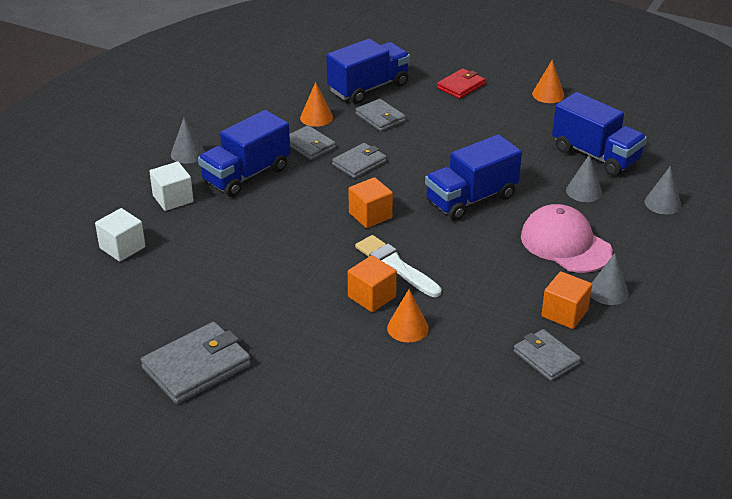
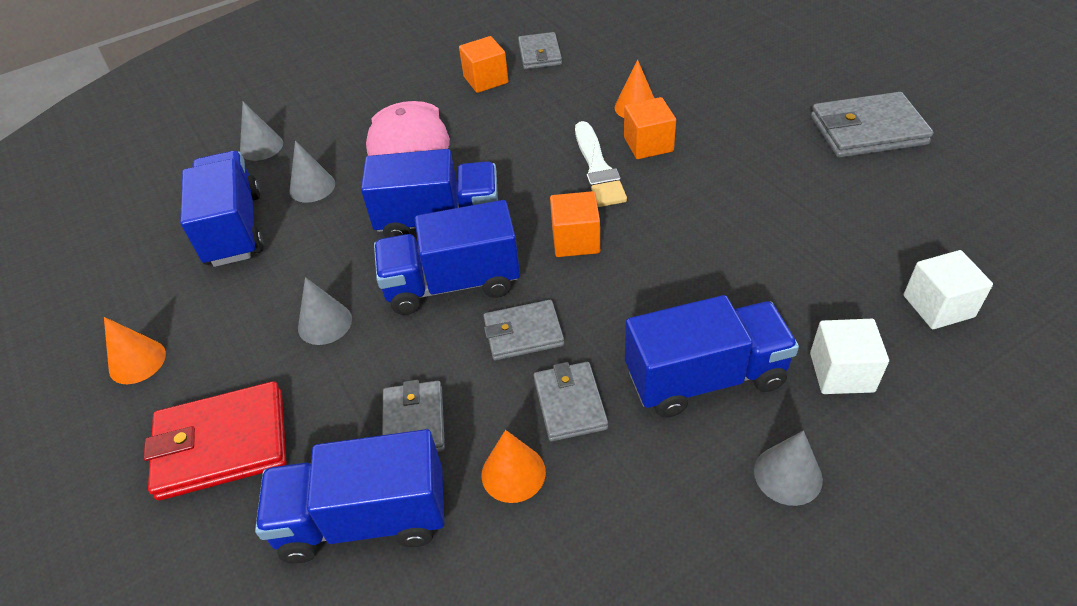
camera: 145 degrees left, 10 degrees up
(423, 171) = (452, 284): none -> blue truck
(461, 86) = (222, 444): red wallet -> red wallet, size x1.61
(608, 291) = (427, 85): grey cone -> grey cone (325, 323)

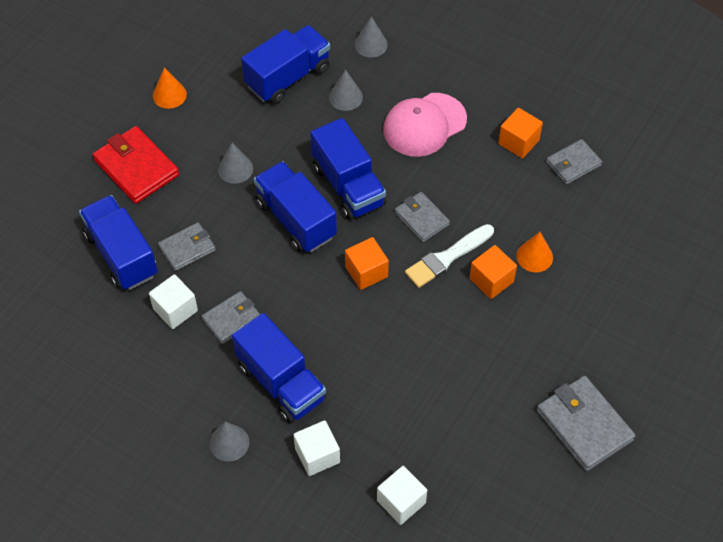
camera: 60 degrees right, 10 degrees up
(513, 473) = (175, 310): orange cone -> white cube
(523, 333) = (273, 274): grey wallet -> grey wallet (421, 218)

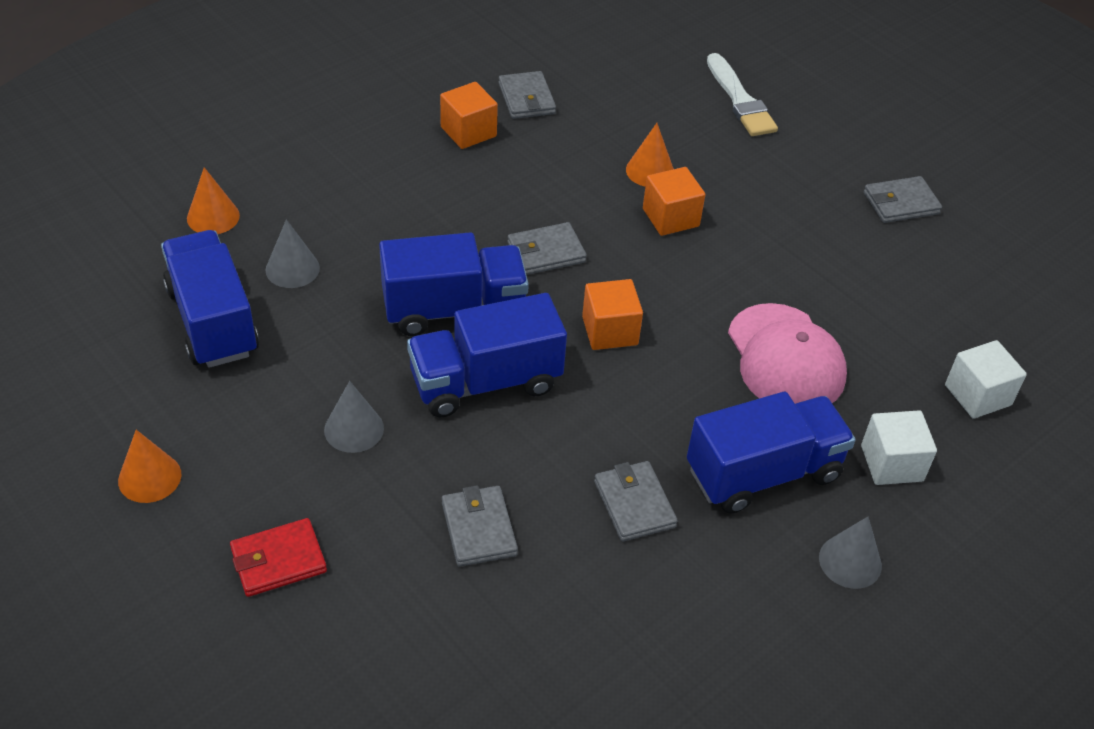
camera: 75 degrees left, 10 degrees down
(122, 255) = (451, 624): blue truck -> none
(136, 167) = (278, 560): red wallet -> red wallet, size x0.62
(175, 310) = (590, 573): white cube -> none
(371, 44) = (213, 217): grey cone -> orange cone
(424, 125) = (391, 205): pink cap -> pink cap (785, 358)
(447, 258) = (619, 247): white brush -> white brush (740, 100)
(584, 425) = (901, 203): grey wallet -> grey wallet, size x0.62

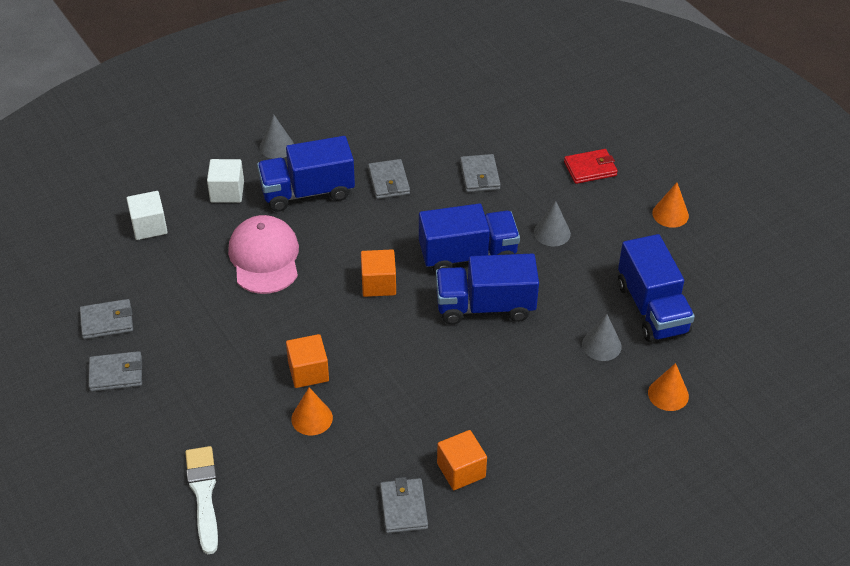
camera: 170 degrees left, 0 degrees up
(546, 252) = (412, 347): grey wallet -> grey wallet (107, 321)

